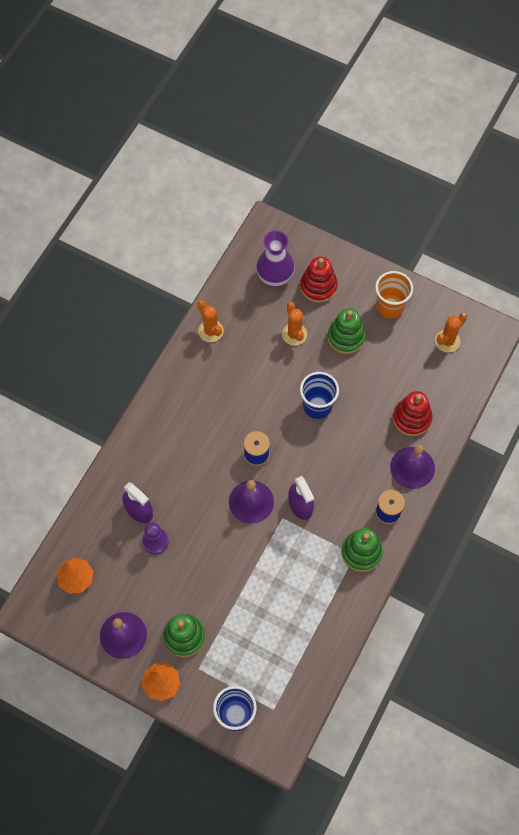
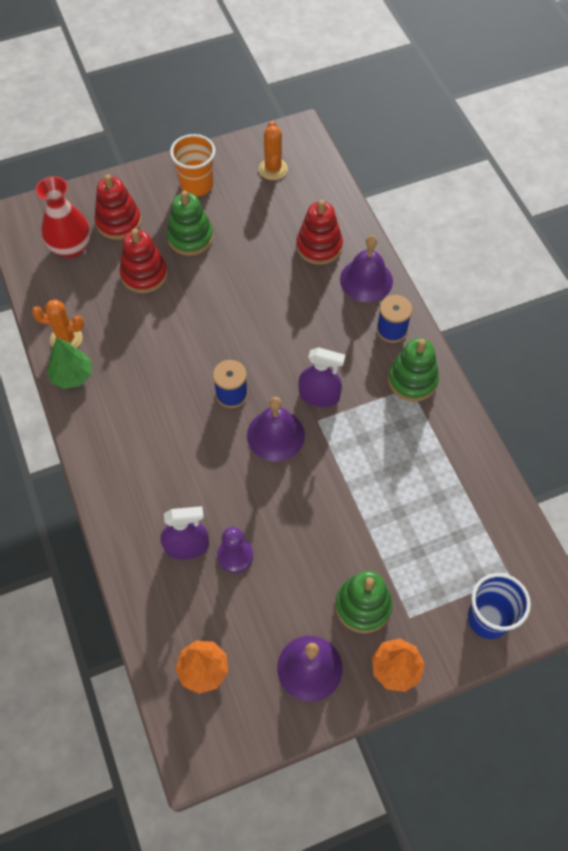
camera: 50 degrees left, 5 degrees down
(190, 356) = (72, 375): none -> green tree
(275, 276) = (71, 247): purple vase -> red vase
(294, 334) = (144, 274): orange cactus -> red stacking toy
(317, 406) = (233, 308): blue cup -> none

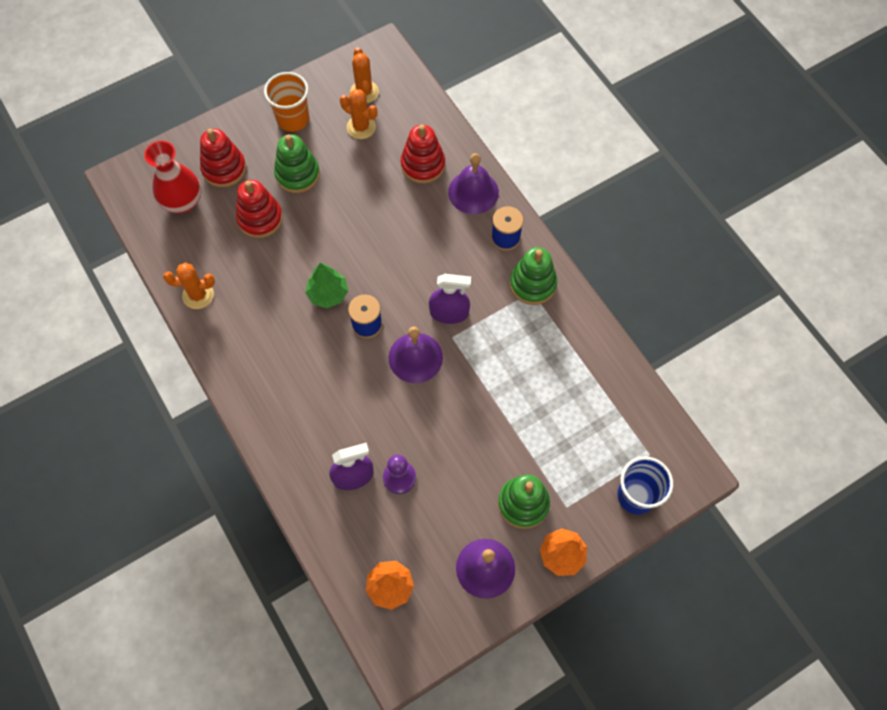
camera: 10 degrees left, 5 degrees up
(72, 375) = (211, 330): green tree -> green tree (328, 294)
(263, 202) = (361, 127): none -> orange cactus

